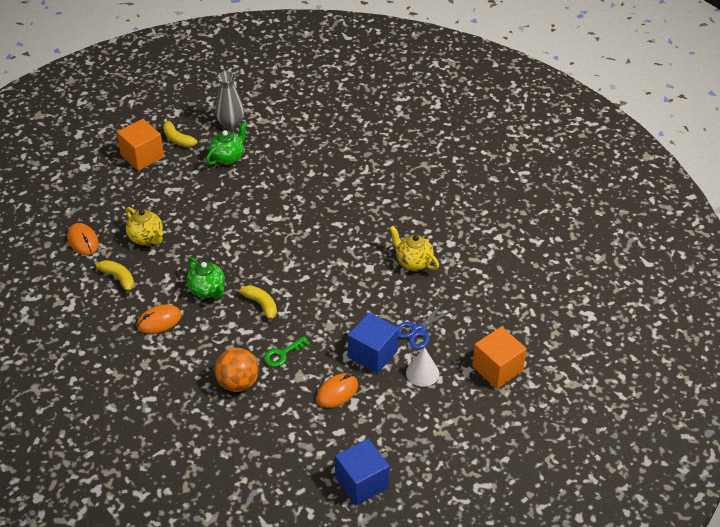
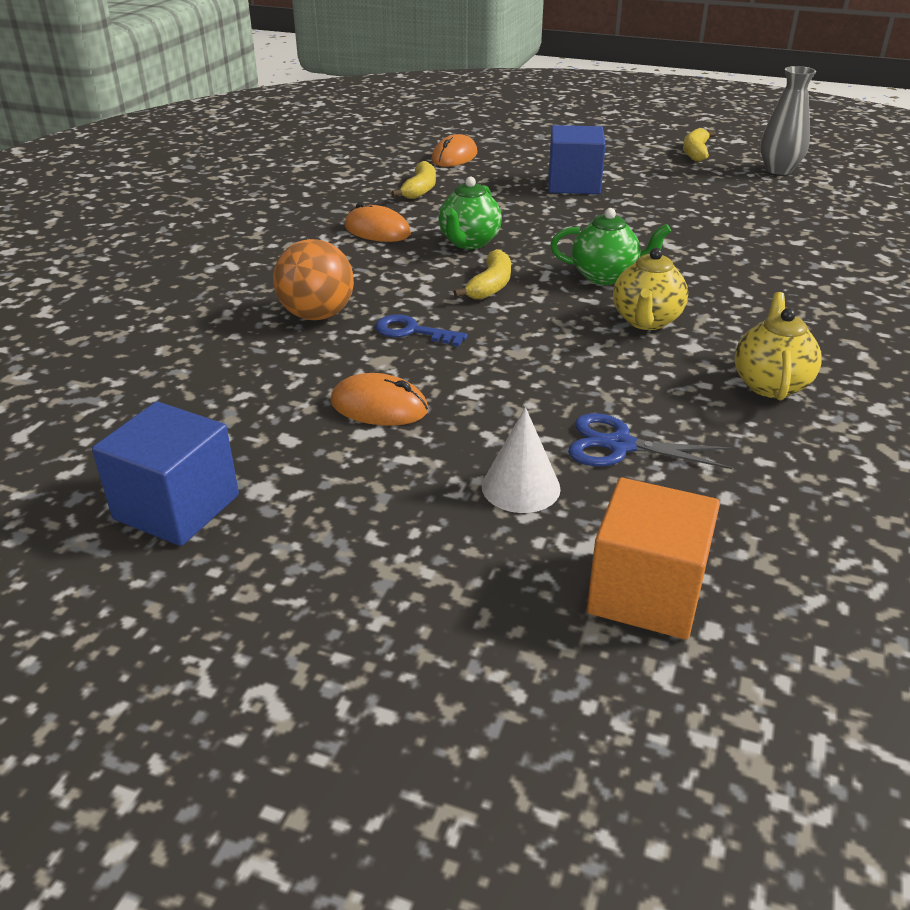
camera: 60 degrees right, 10 degrees down
(142, 156) = (633, 145): orange cube -> none
(146, 238) = (507, 184): yellow teapot -> yellow teapot (646, 321)
(228, 158) = (720, 185): green teapot -> green teapot (605, 276)
(283, 354) = (412, 331): green key -> blue key
(372, 354) = (504, 414): blue cube -> blue cube (573, 184)

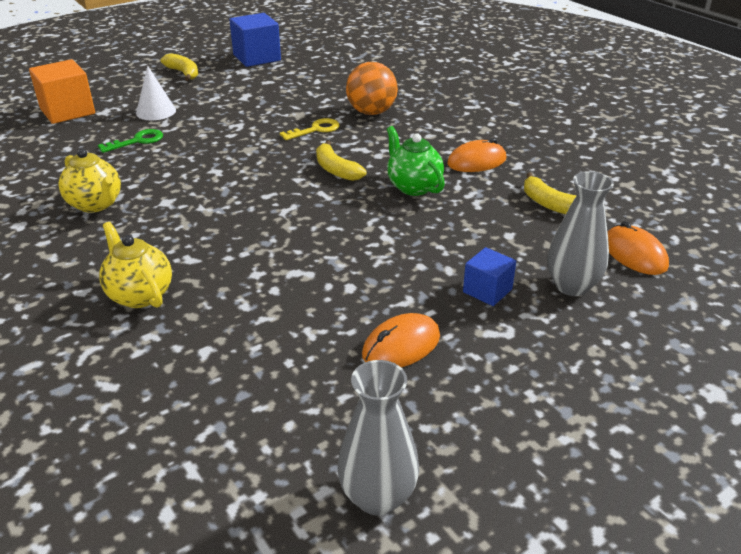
camera: 125 degrees right, 0 degrees up
(379, 406) = (260, 103): orange mouse -> orange mouse (401, 345)
(412, 331) = (315, 130): blue key -> yellow key
(525, 165) = (571, 286): none -> grey vase
(573, 184) = (487, 290): blue cube -> blue cube, size x0.58
(605, 276) = (289, 215): green teapot -> none
(620, 445) = (137, 141): blue scissors -> green key
(646, 321) = (214, 201): yellow teapot -> yellow teapot (140, 295)
(695, 152) = (514, 455): yellow banana -> yellow banana (183, 73)

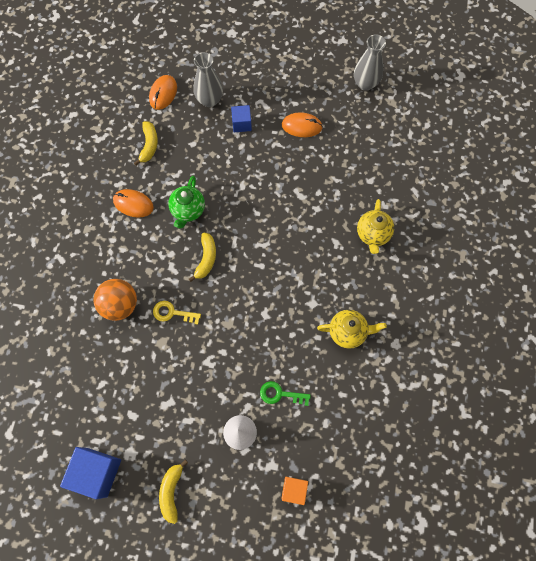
camera: 135 degrees left, 35 degrees up
(67, 111) = (294, 490): orange cube -> orange cube, size x0.58
(96, 204) = (348, 332): yellow teapot -> yellow teapot turned 90 degrees clockwise

